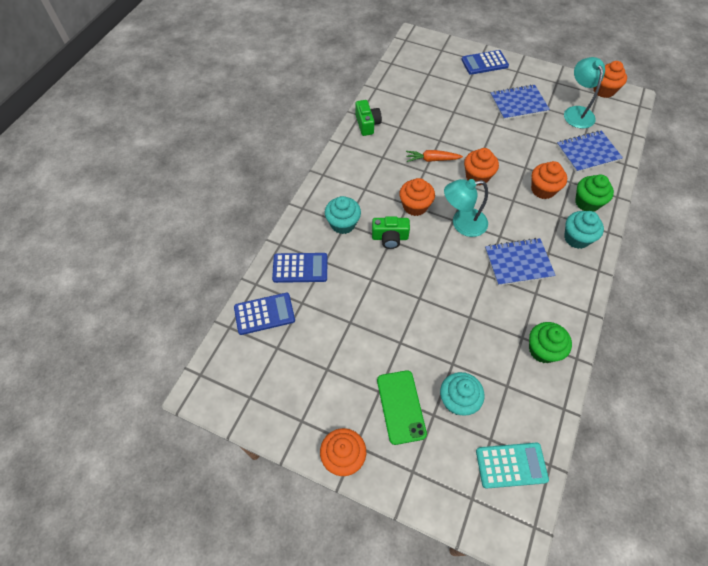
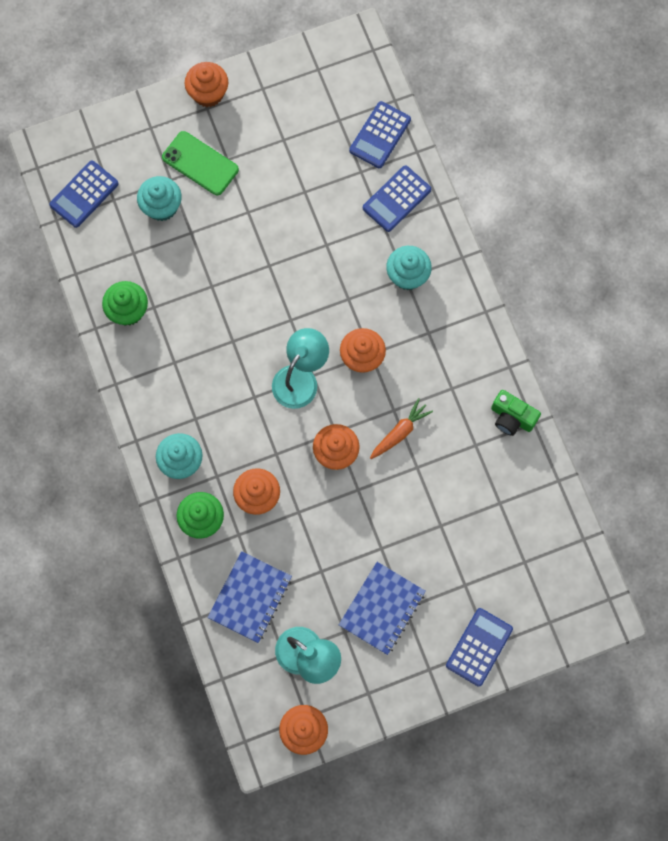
camera: 135 degrees right, 15 degrees up
(390, 237) = (351, 301): green camera -> none
(511, 465) = (84, 194): turquoise calculator -> blue calculator
(518, 263) = (214, 381): blue notebook -> none

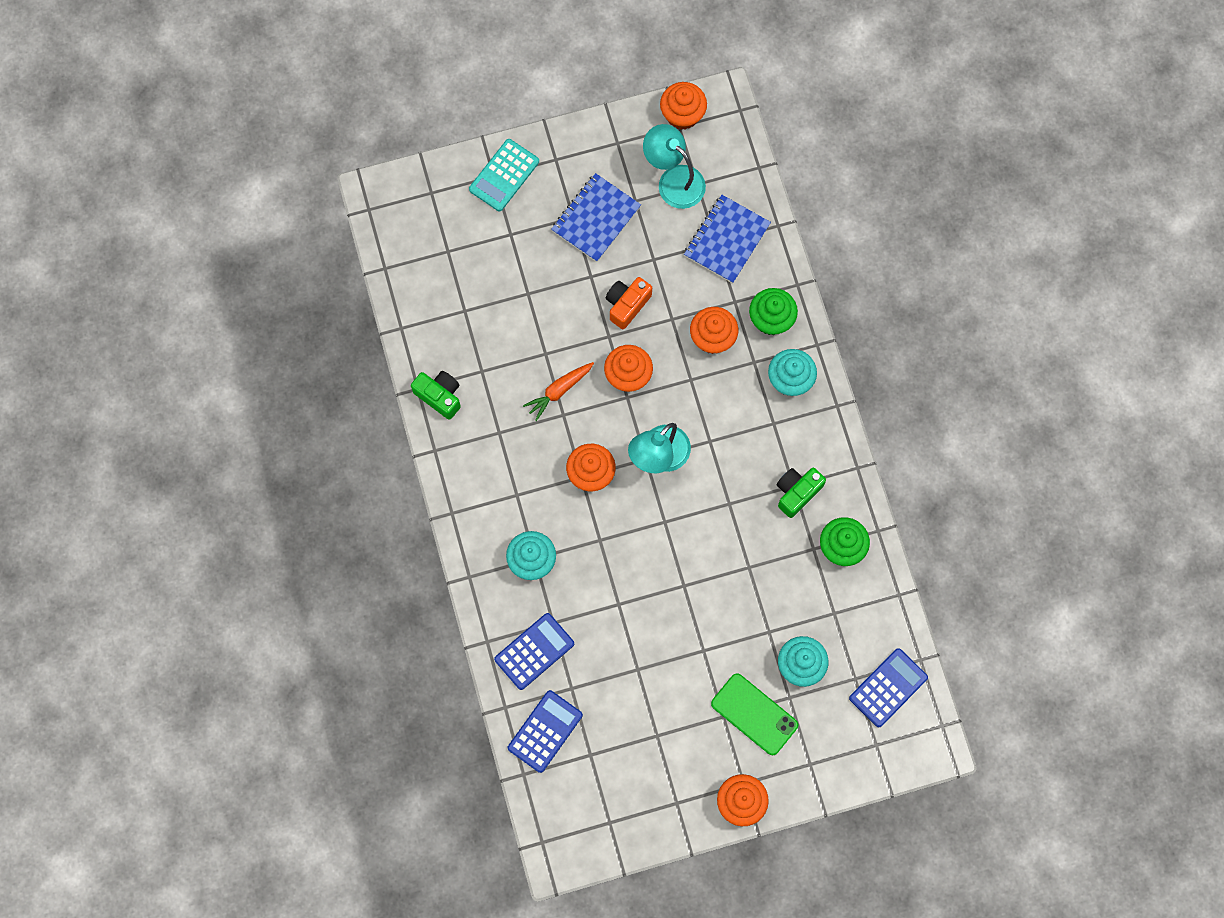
camera: 175 degrees left, 0 degrees up
(170, 356) = (797, 492): none -> green camera
(343, 522) = (627, 305): none -> orange camera
(479, 647) = (504, 175): blue calculator -> turquoise calculator

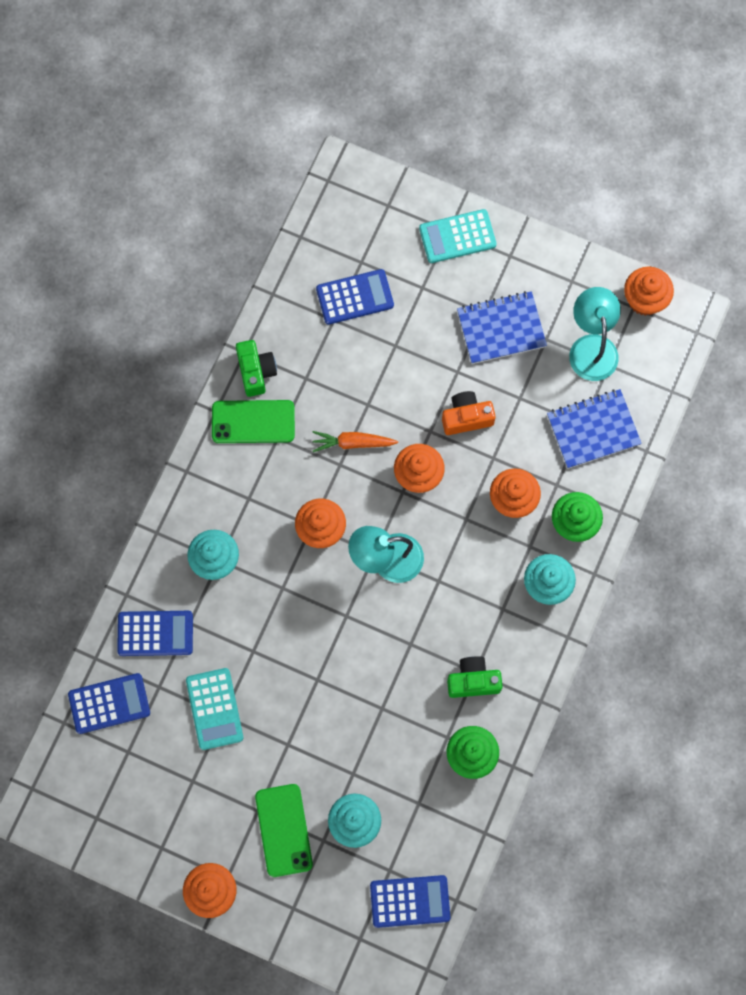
camera: 40 degrees right, 0 degrees up
(466, 281) = (355, 297): none -> blue calculator
(470, 435) = (253, 422): none -> green phone
(627, 669) = (214, 709): none -> turquoise calculator

